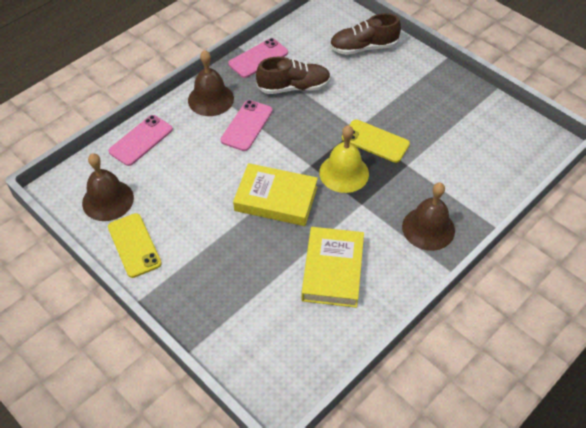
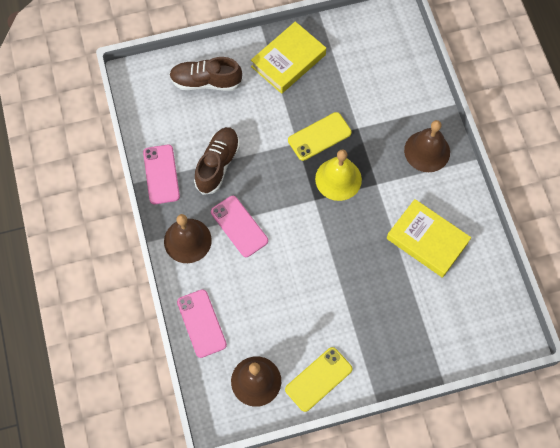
camera: 60 degrees left, 15 degrees up
(134, 245) = (318, 379): yellow phone -> yellow phone turned 45 degrees counterclockwise
(276, 199) = (334, 245): yellow book -> yellow book (288, 61)
(363, 48) = (206, 82): brown shoe -> brown shoe turned 75 degrees clockwise

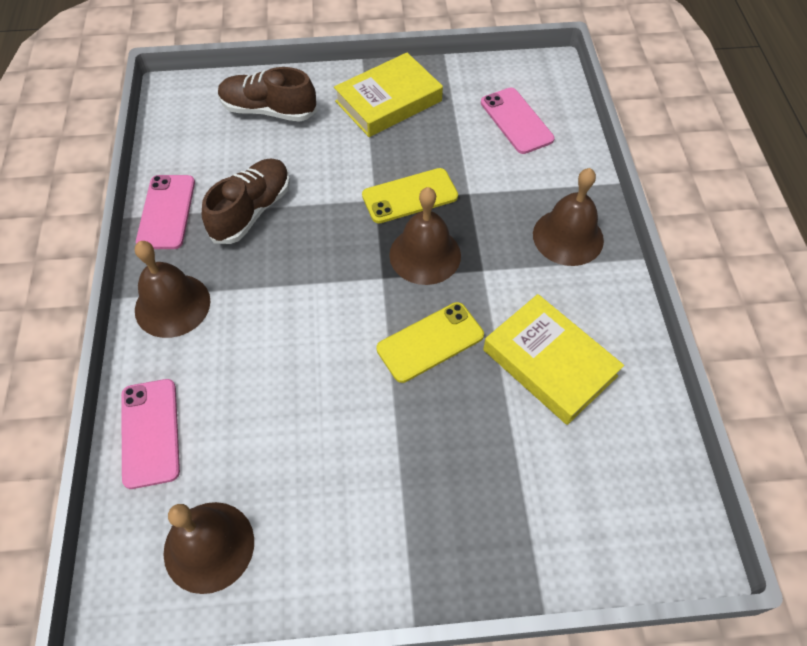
camera: 10 degrees right, 10 degrees down
(239, 226) = (257, 297): pink phone -> pink phone (516, 121)
(318, 379) = (318, 563): yellow phone -> yellow phone (430, 342)
(338, 179) = (425, 255): yellow bell -> brown bell

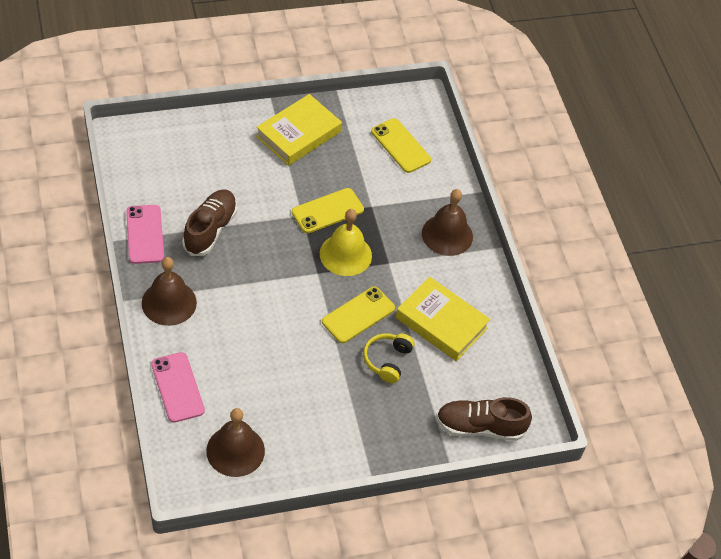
camera: 15 degrees left, 5 degrees down
(268, 110) = (204, 147): brown shoe -> brown shoe (480, 427)
(425, 255) = (345, 254): brown bell -> yellow bell
(463, 415) = (387, 360): none -> yellow headphones
(516, 121) = (400, 146): pink phone -> yellow phone

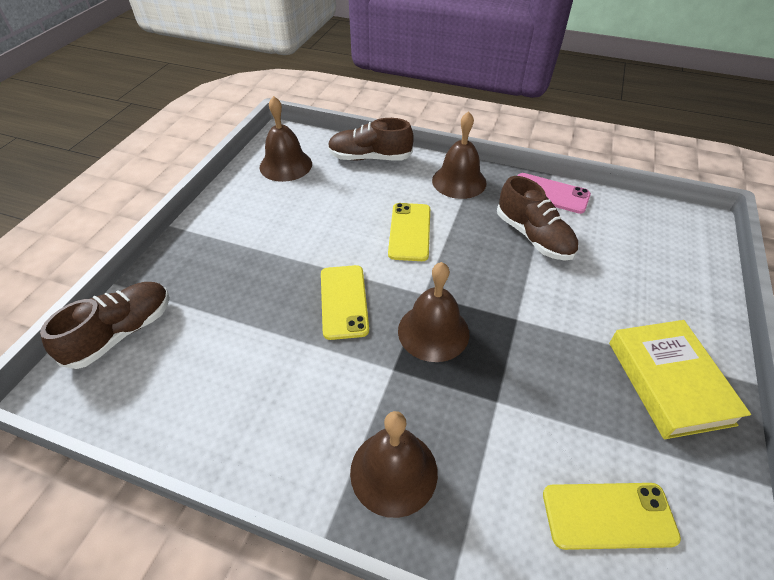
camera: 130 degrees right, 5 degrees down
(177, 387) = (370, 158): pink phone -> brown shoe
(327, 211) = (511, 347): yellow phone -> yellow phone (409, 232)
(345, 254) = (433, 331): yellow bell -> brown bell
(387, 360) = (270, 297): yellow headphones -> none
(441, 323) = (268, 374): yellow book -> none

